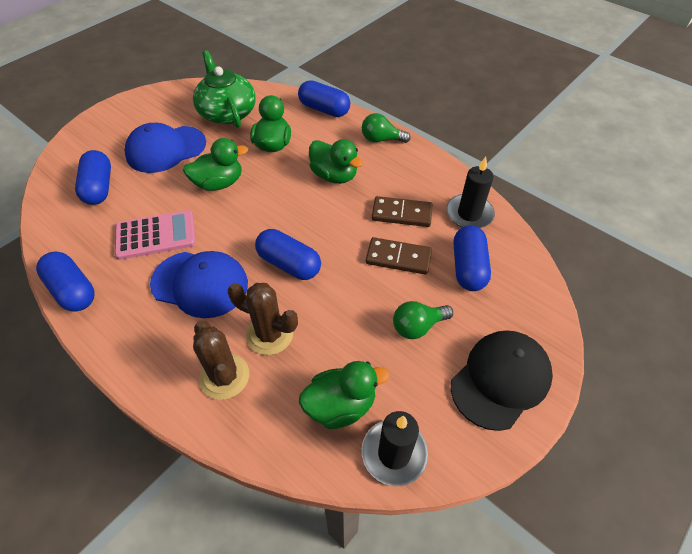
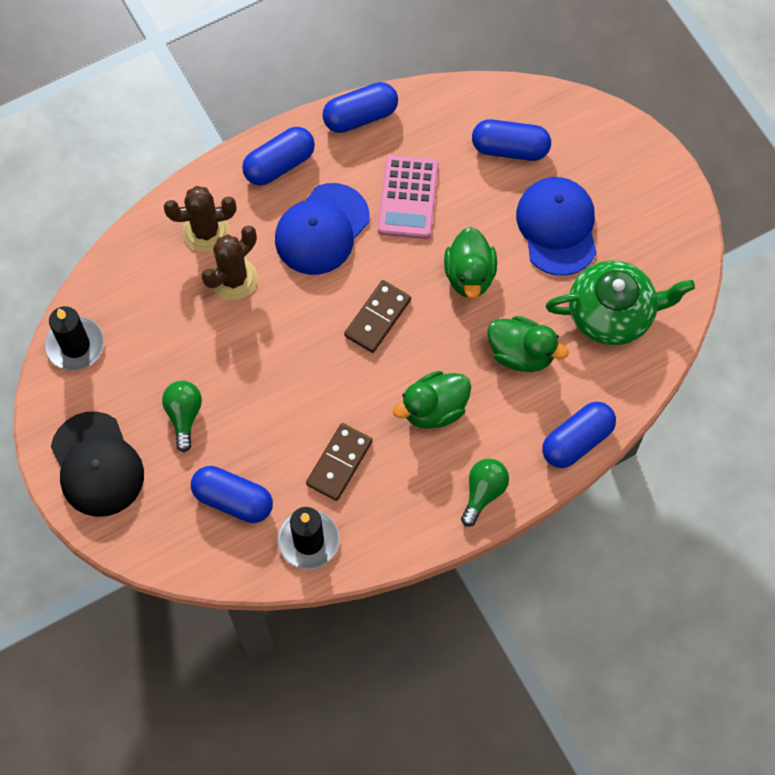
camera: 110 degrees right, 15 degrees up
(289, 264) = (313, 319): blue capsule -> blue capsule (279, 164)
(340, 405) = (135, 318): green duck -> none
(398, 258) = (276, 432): brown domino -> brown domino (377, 318)

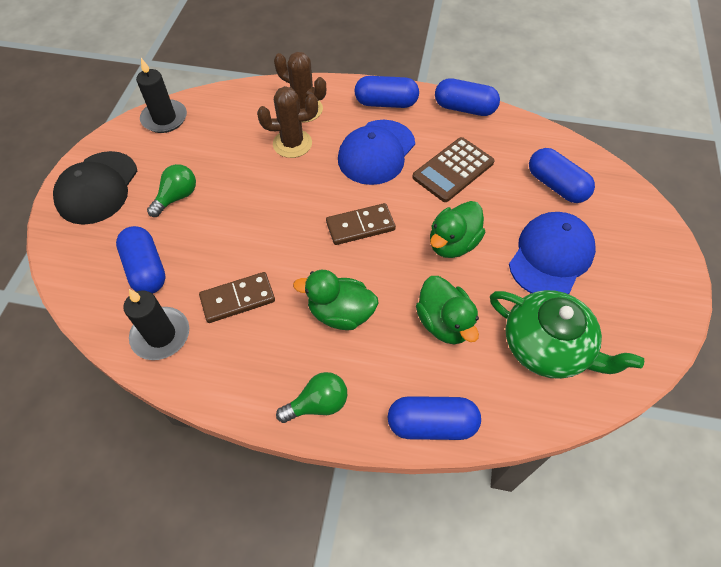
camera: 40 degrees right, 10 degrees down
(322, 229) = (376, 152): blue cap -> blue cap turned 45 degrees counterclockwise
(408, 198) = (453, 170): pink calculator -> brown calculator

